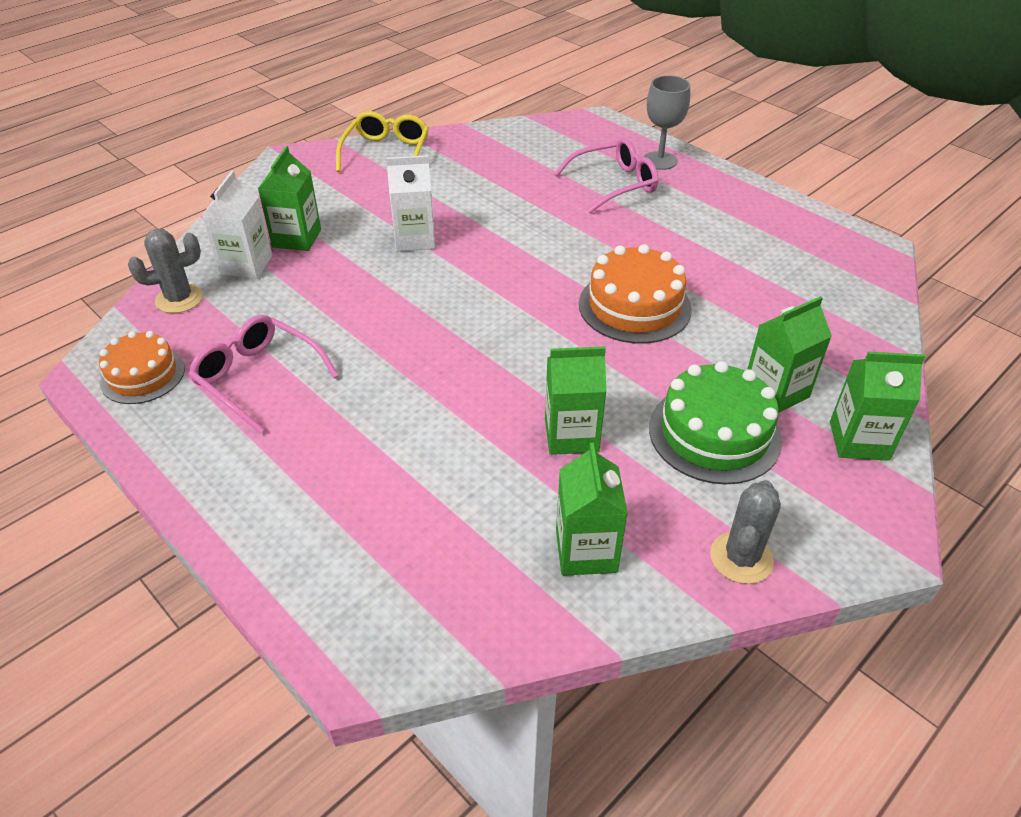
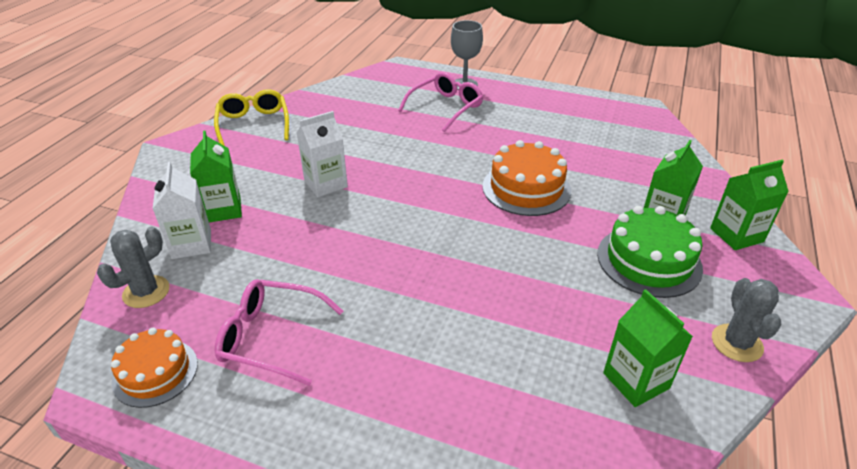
camera: 25 degrees left, 5 degrees down
(571, 435) = (557, 296): green carton -> none

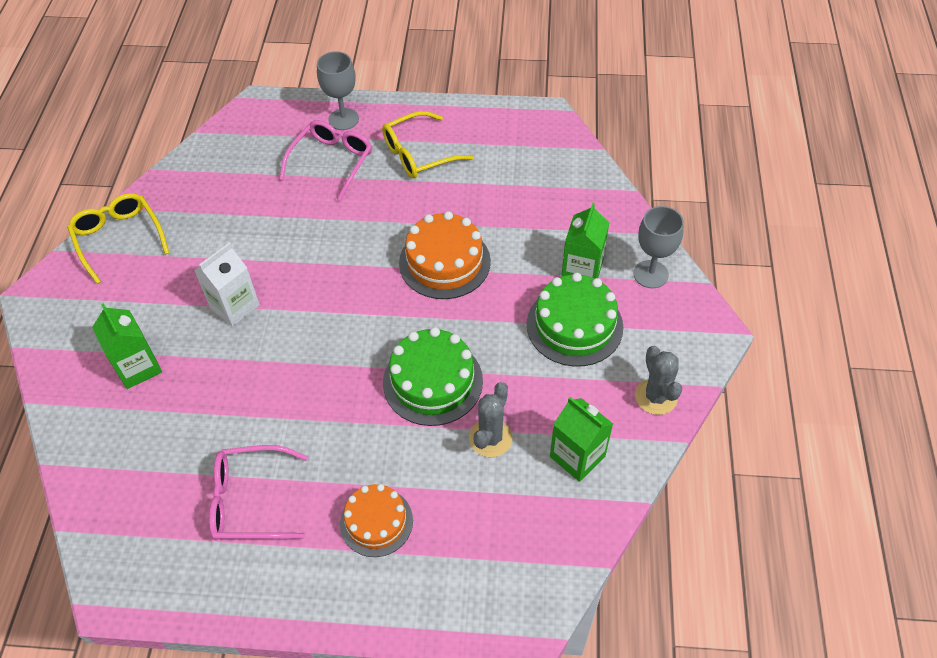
camera: 15 degrees left, 15 degrees up
(146, 292) = (106, 485): grey cactus -> grey cactus (490, 438)
(155, 372) = (158, 564): orange cake -> orange cake (376, 522)
(191, 244) = (125, 419): white carton -> none
(490, 277) = (432, 381): none -> green cake
(522, 114) = (419, 154): none -> yellow glasses
(736, 235) = (650, 274): green carton -> grey goblet

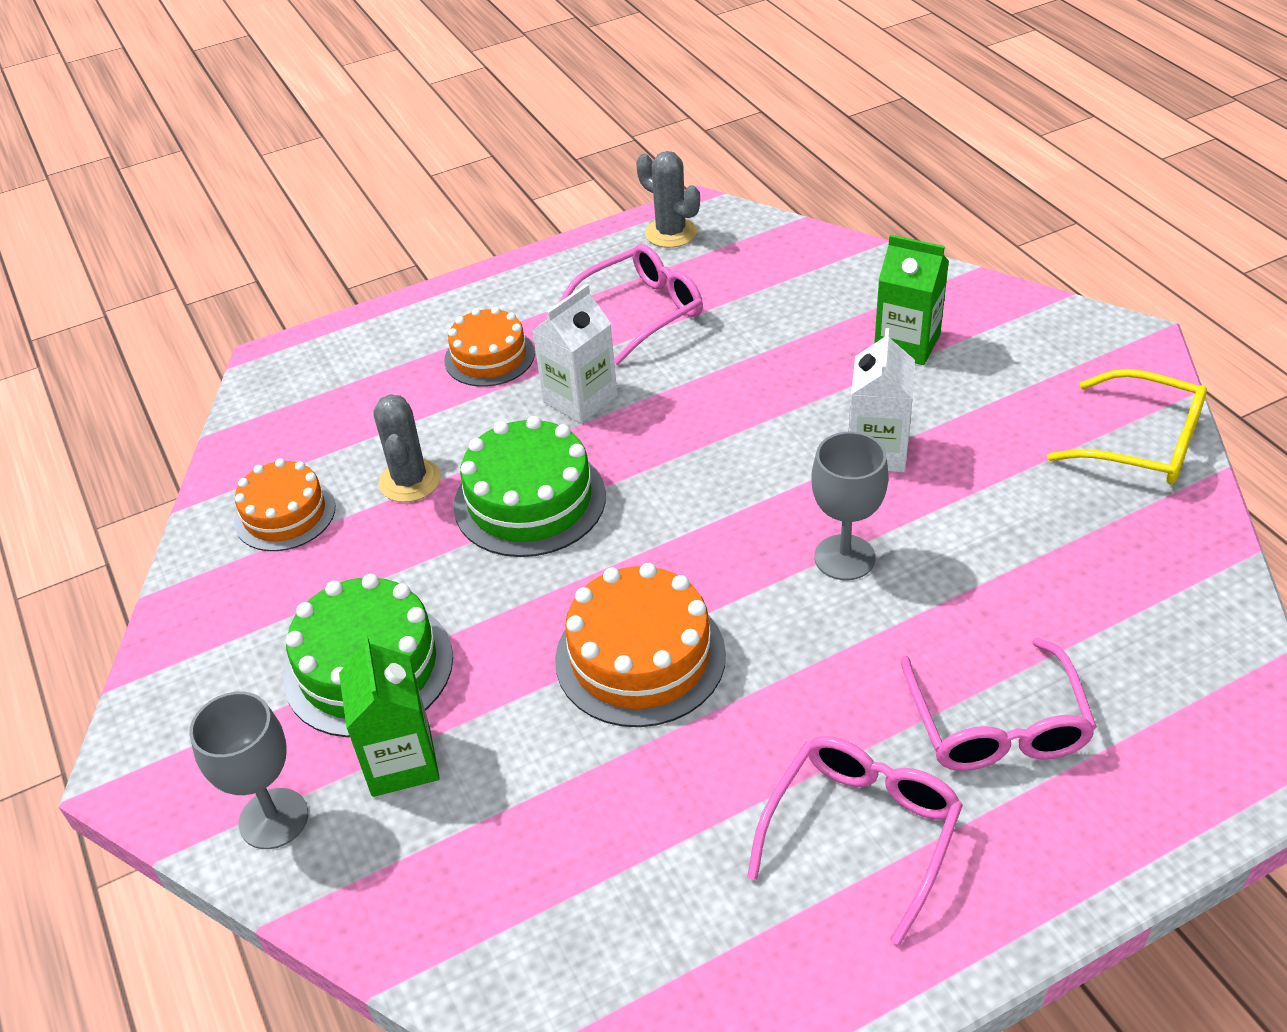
camera: 150 degrees right, 10 degrees down
(343, 119) = (1081, 827): grey goblet -> grey goblet (844, 557)
(349, 443) = (580, 399): none -> white carton
(419, 154) = (861, 833): yellow glasses -> pink glasses
(577, 456) = (285, 514): green carton -> orange cake
(656, 396) = (200, 631): grey cactus -> grey cactus (671, 233)

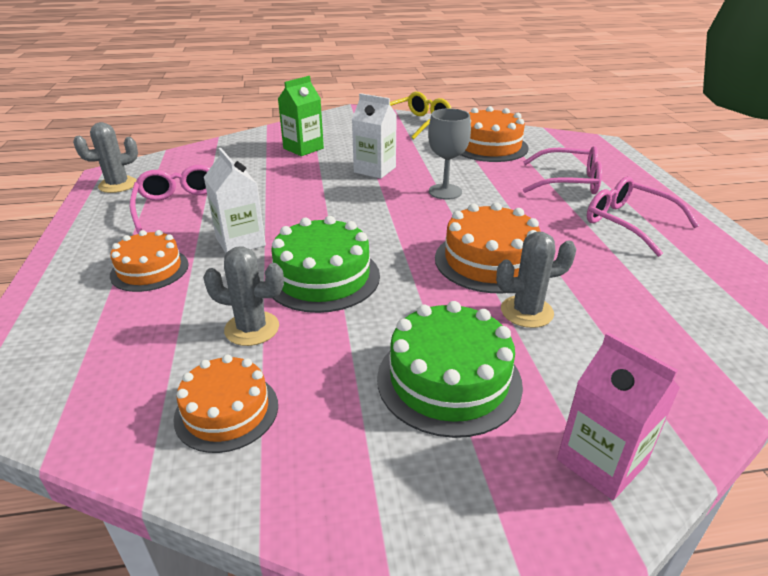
camera: 75 degrees left, 10 degrees down
(273, 819) = (601, 462): grey goblet -> pink carton
(401, 761) = (552, 375): green carton -> none
(525, 719) = (527, 312): none -> grey cactus
(1097, 576) = (489, 146): none -> orange cake

